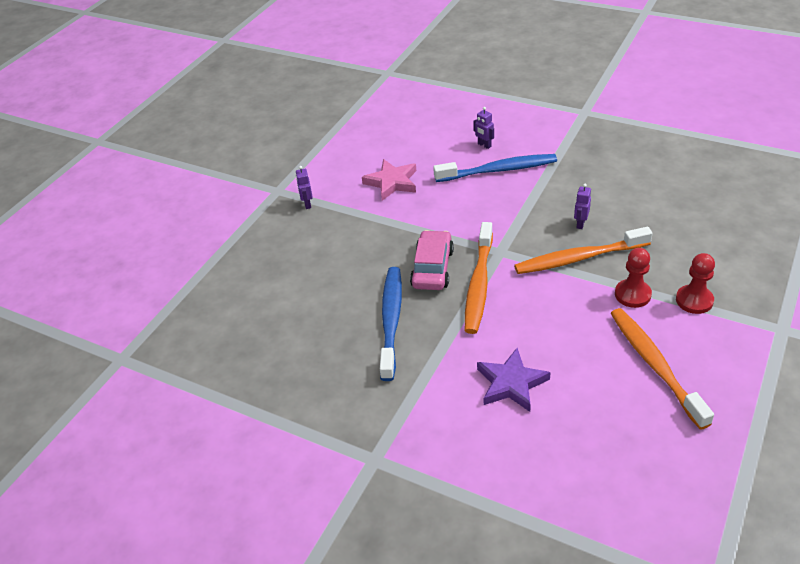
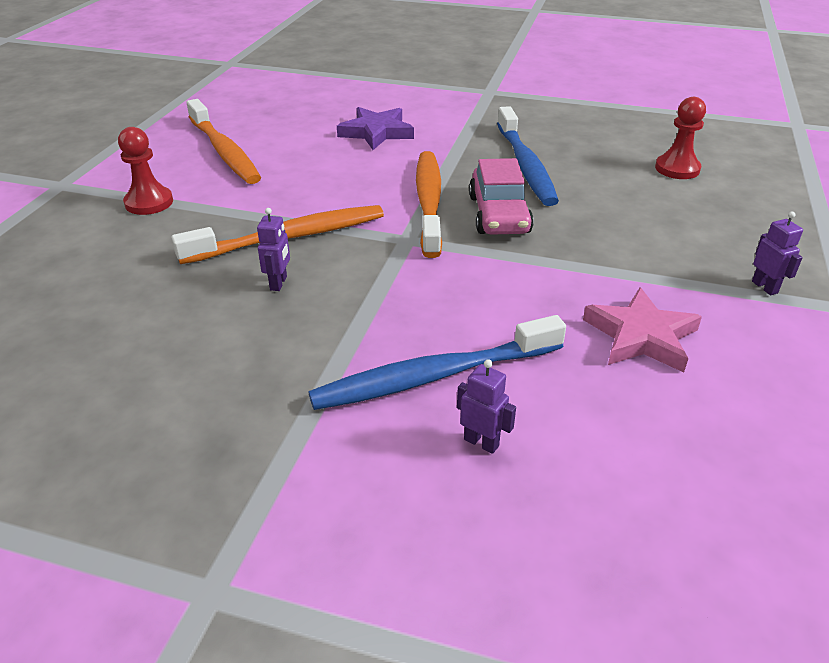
camera: 165 degrees right, 5 degrees down
(632, 294) = (226, 203): red pawn -> red pawn (677, 169)

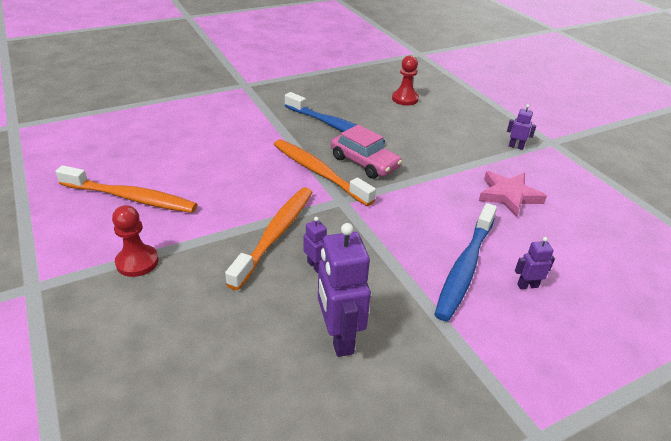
camera: 45 degrees left, 0 degrees up
(193, 355) = (339, 338): none -> purple robot
(376, 132) = (218, 140): purple star -> none

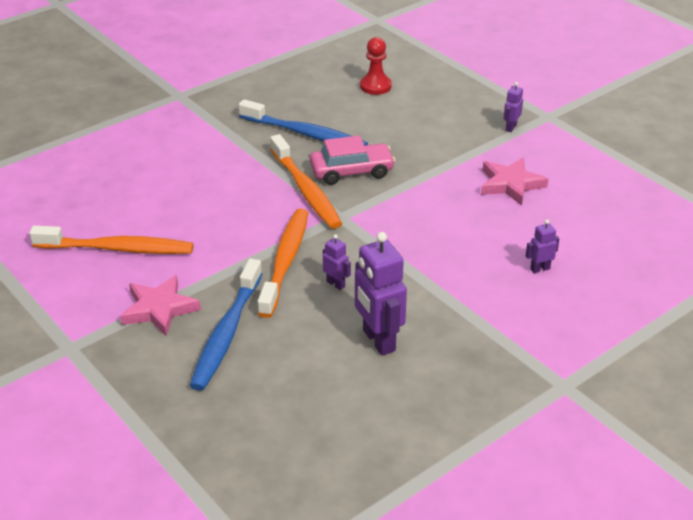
camera: 10 degrees left, 0 degrees up
(137, 262) = (159, 309): red pawn -> pink star
(318, 172) = (306, 190): orange toothbrush -> orange toothbrush turned 150 degrees counterclockwise
(364, 163) = (352, 171): pink car -> pink car turned 45 degrees counterclockwise
(465, 267) = (479, 262): blue toothbrush -> blue toothbrush (227, 333)
(516, 146) = (510, 127): purple robot -> purple robot turned 75 degrees counterclockwise

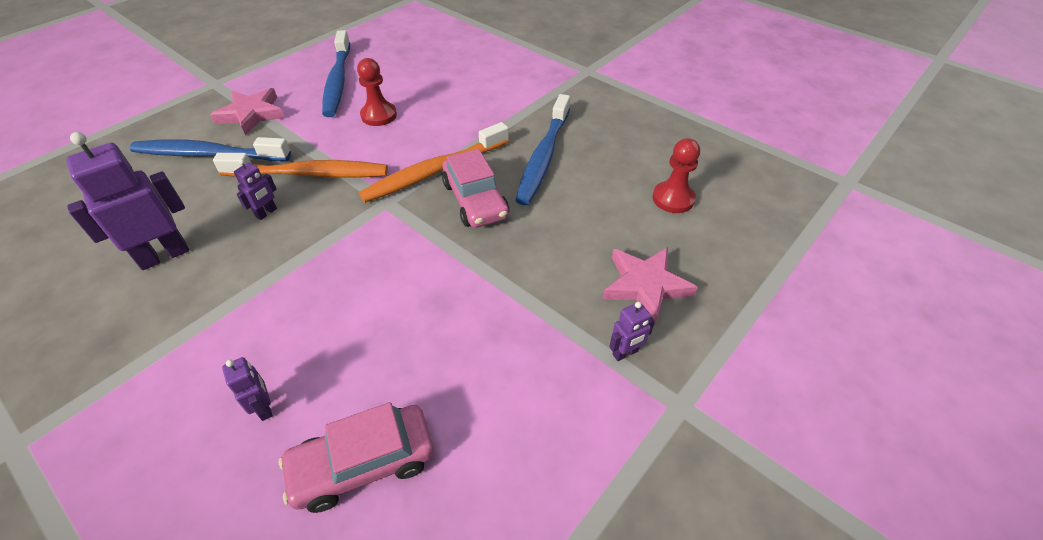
camera: 80 degrees right, 10 degrees up
(117, 248) = (338, 81): orange toothbrush -> blue toothbrush
(202, 220) = (379, 115): none -> red pawn
(510, 127) = (625, 353): purple robot -> purple robot turned 135 degrees clockwise
(510, 184) = (470, 361): pink star -> pink star (645, 285)
(580, 227) = (363, 463): none -> pink car

